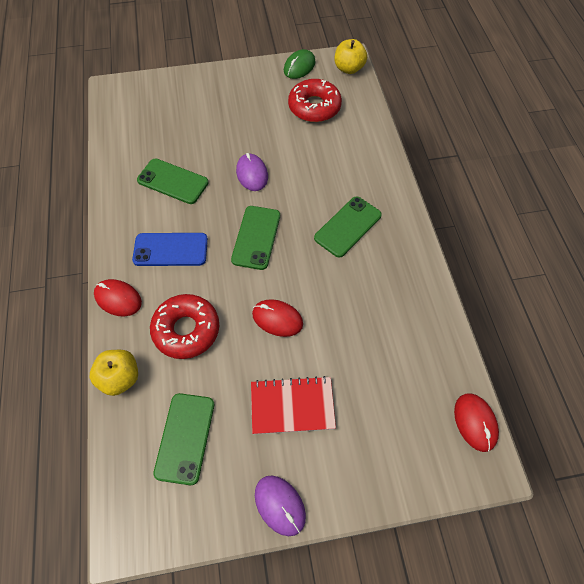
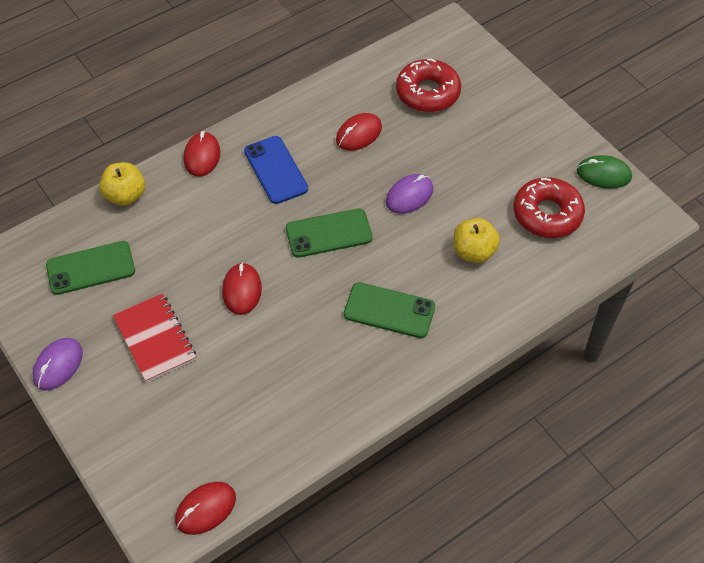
camera: 65 degrees right, 5 degrees down
(173, 181) = (358, 134): green phone -> red mouse
(186, 330) = (195, 222): red donut -> red donut (427, 92)
(349, 68) = (637, 225): yellow apple -> yellow apple (473, 251)

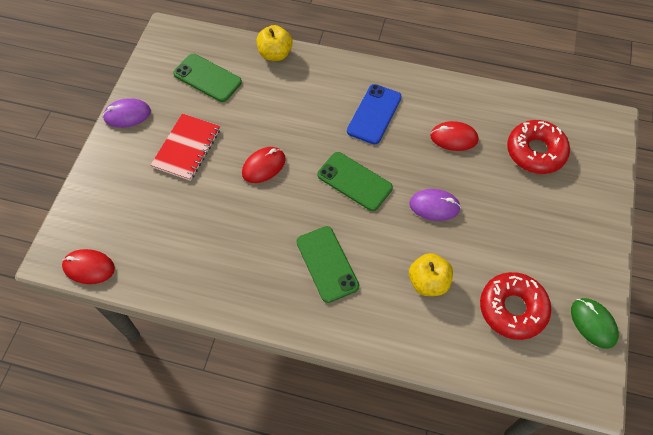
camera: 50 degrees right, 5 degrees up
(202, 156) = (344, 68): red mouse -> none

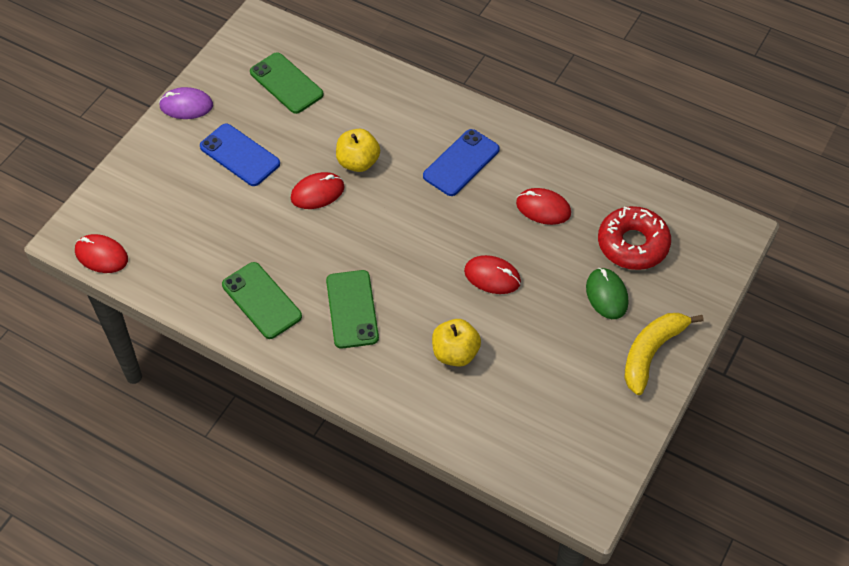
camera: 15 degrees right, 5 degrees down
(187, 148) = (240, 155): red notebook -> blue phone
(275, 54) = (371, 72): yellow apple -> yellow apple (358, 162)
(354, 181) = (412, 231): green phone -> green phone (262, 300)
(434, 206) = (492, 277): purple mouse -> red mouse
(512, 309) = (538, 401): red donut -> none
(587, 241) = (651, 352): none -> yellow banana
(593, 323) = (622, 437): green mouse -> green mouse (607, 295)

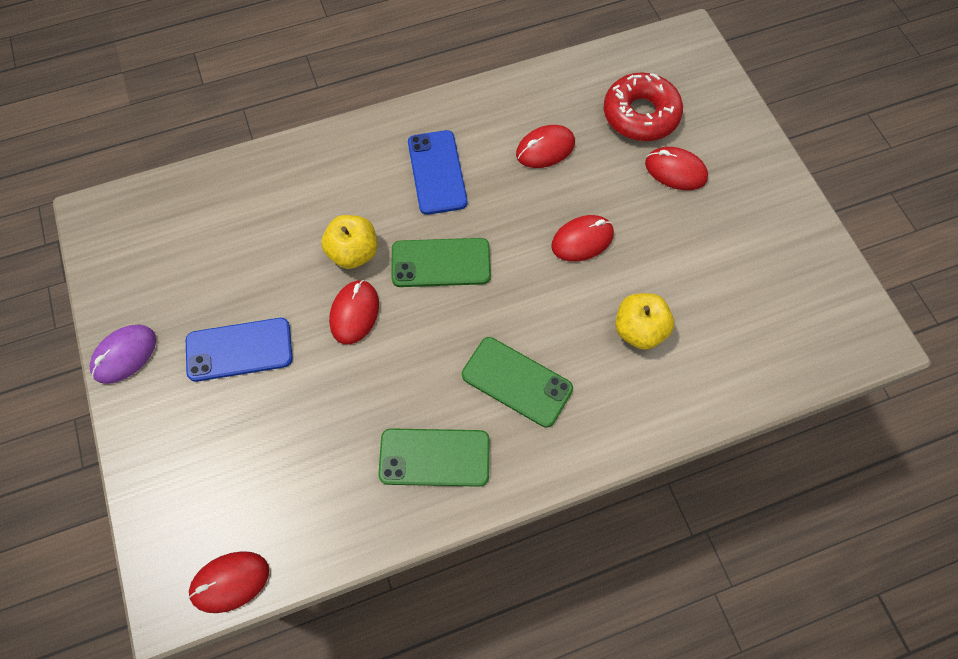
camera: 50 degrees left, 10 degrees up
(286, 83) = (196, 245): green phone -> green phone (441, 263)
(607, 295) = (675, 171): green mouse -> red mouse
(651, 352) = (759, 183): yellow banana -> none

